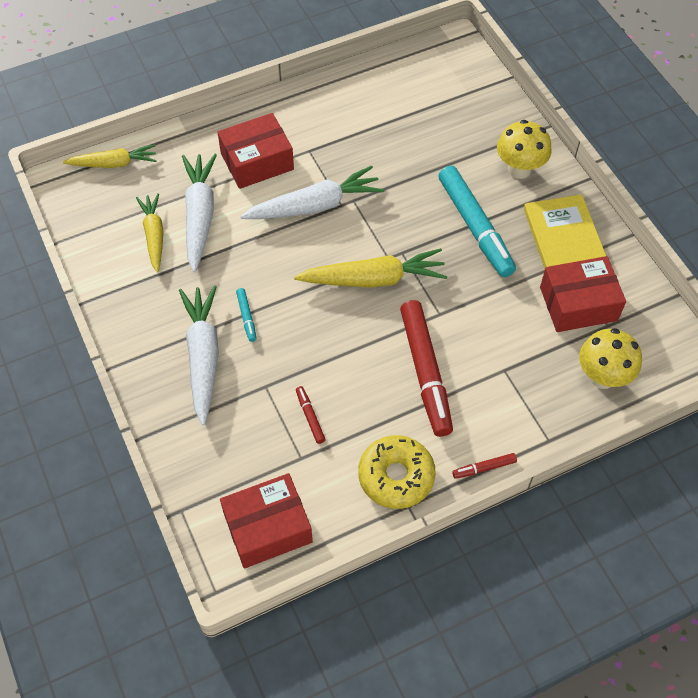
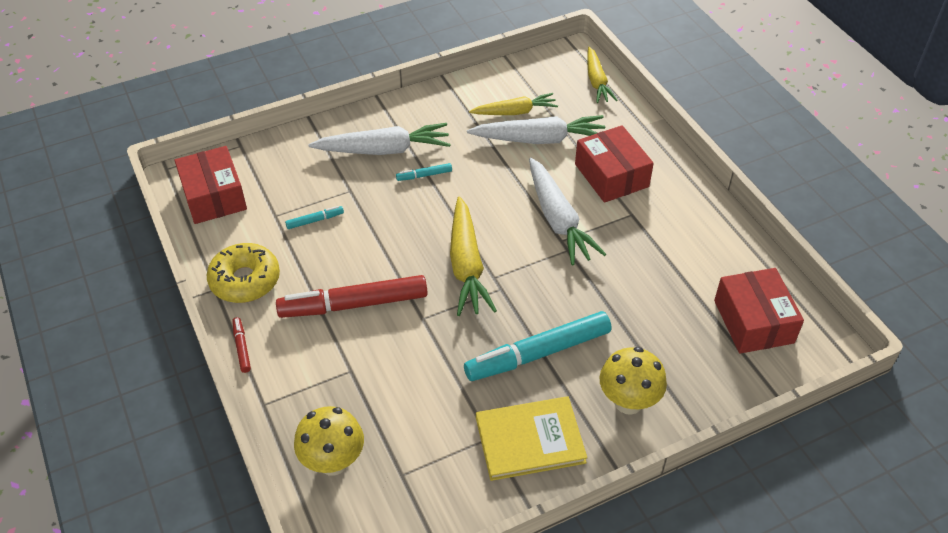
camera: 90 degrees right, 10 degrees down
(310, 417) = (315, 220): red marker -> turquoise marker
(578, 304) = (432, 447): red box -> red box (753, 321)

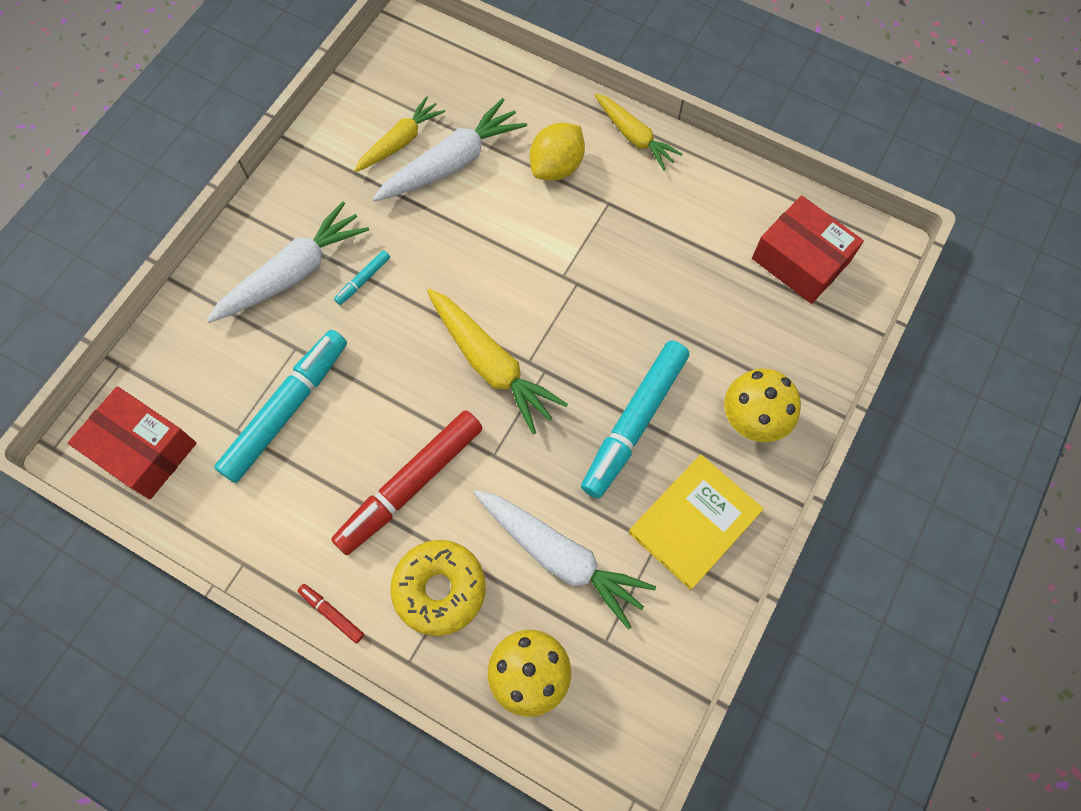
camera: 35 degrees left, 20 degrees up
(245, 280) = (269, 532): yellow donut -> yellow donut (439, 589)
(315, 220) = (287, 409): turquoise marker -> turquoise marker, size x2.36
(558, 219) = (542, 252): white carrot -> white carrot (560, 556)
(597, 81) = (458, 53): yellow carrot -> yellow carrot (634, 136)
(611, 175) = (556, 167): red box -> yellow lemon

